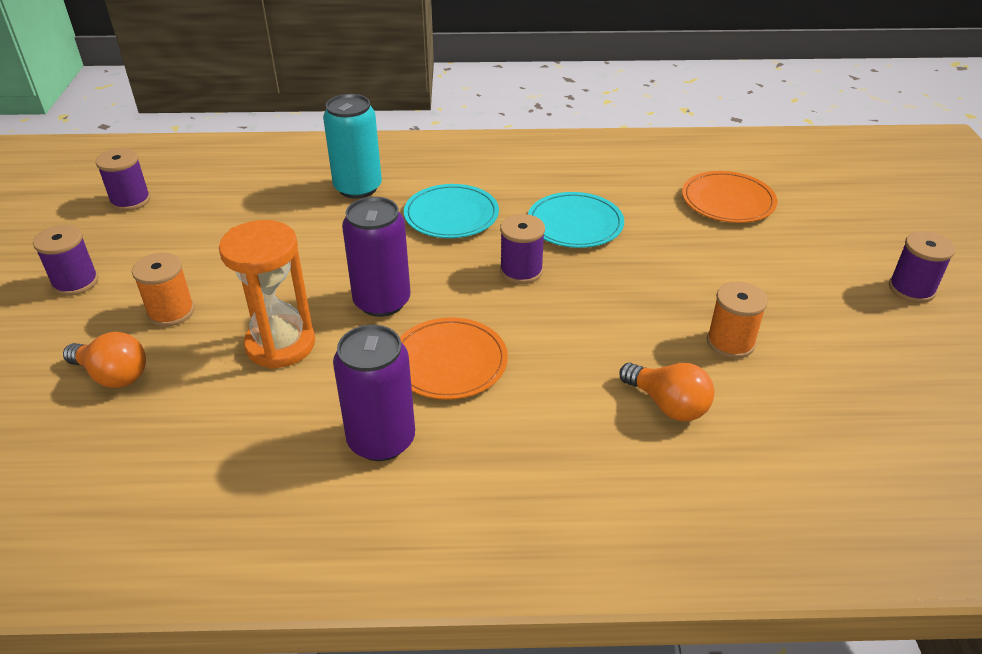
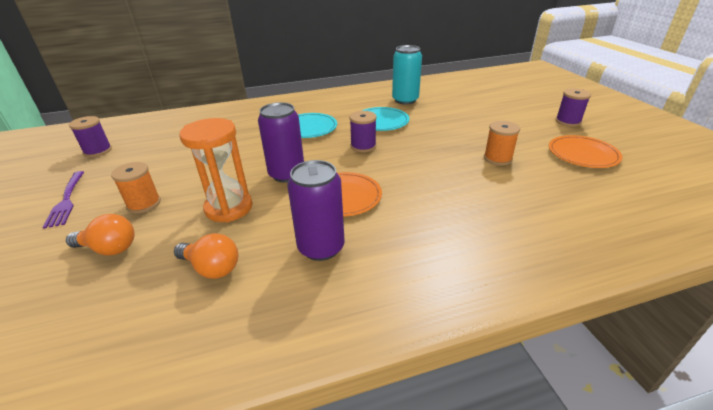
camera: 15 degrees left, 5 degrees down
(75, 282) = (67, 200): purple spool -> purple fork
(358, 188) = (247, 124): turquoise can -> turquoise can (405, 100)
(668, 405) = (484, 193): orange light bulb -> orange light bulb (212, 268)
(728, 201) = (454, 101): orange plate -> orange plate (582, 154)

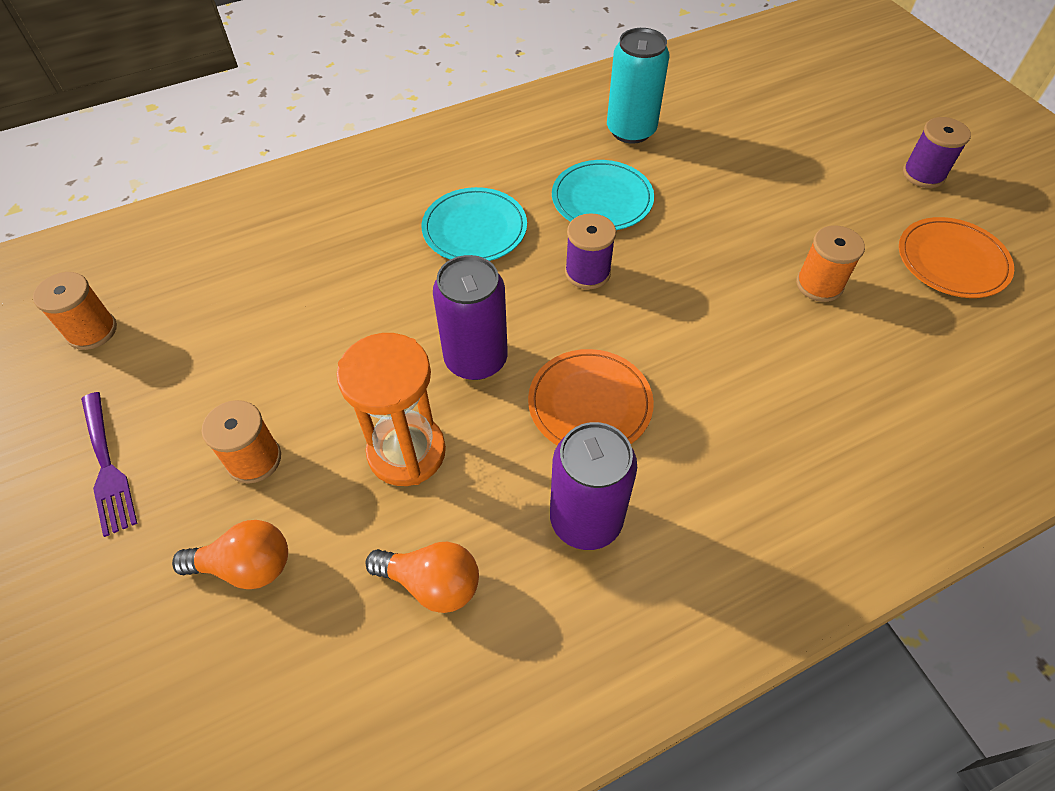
camera: 10 degrees left, 20 degrees up
(98, 151) = (92, 331): purple spool -> orange spool

